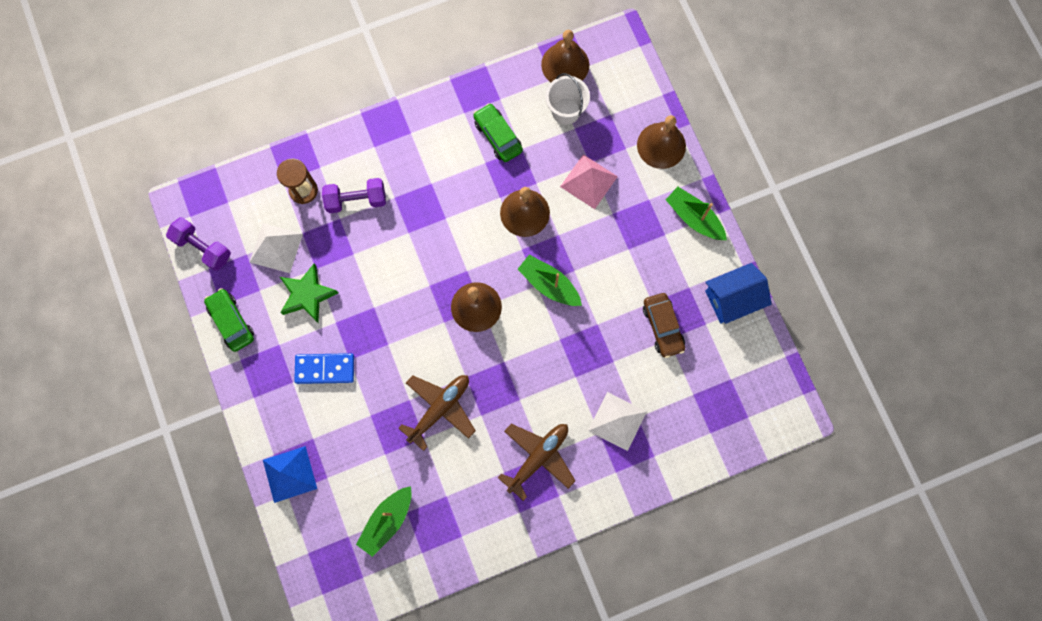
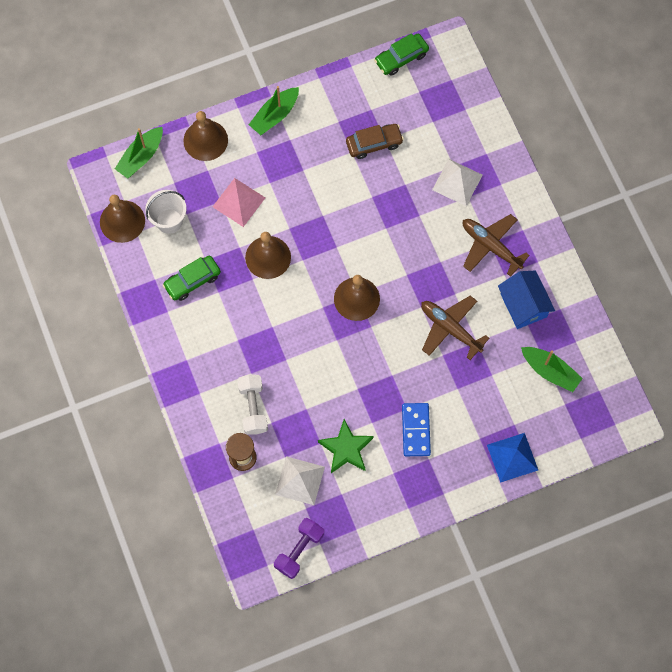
camera: 90 degrees left, 5 degrees down
(231, 322) = (372, 518): green car -> green car (401, 58)
(356, 200) = (253, 407): purple dumbbell -> white dumbbell
(549, 284) = (336, 236): green boat -> green boat (141, 157)
(732, 298) = (348, 87): blue house -> blue house (523, 305)

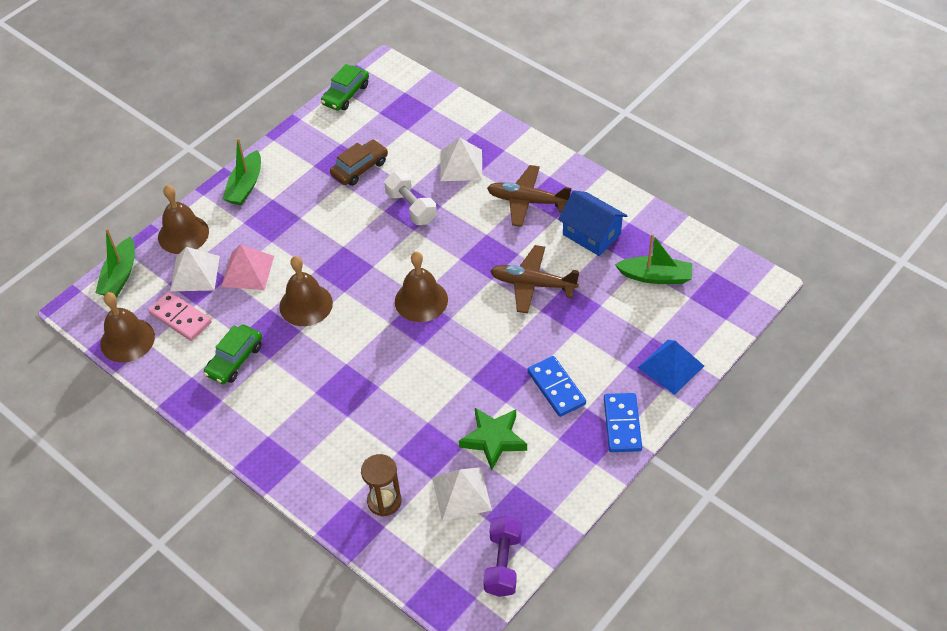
camera: 25 degrees left, 20 degrees down
(169, 221) = (180, 318): white bucket -> pink domino
(198, 183) = (195, 273): none -> white pyramid
(253, 407) = (368, 447): white dumbbell -> white dumbbell (411, 207)
(446, 486) = (622, 424): none -> blue domino

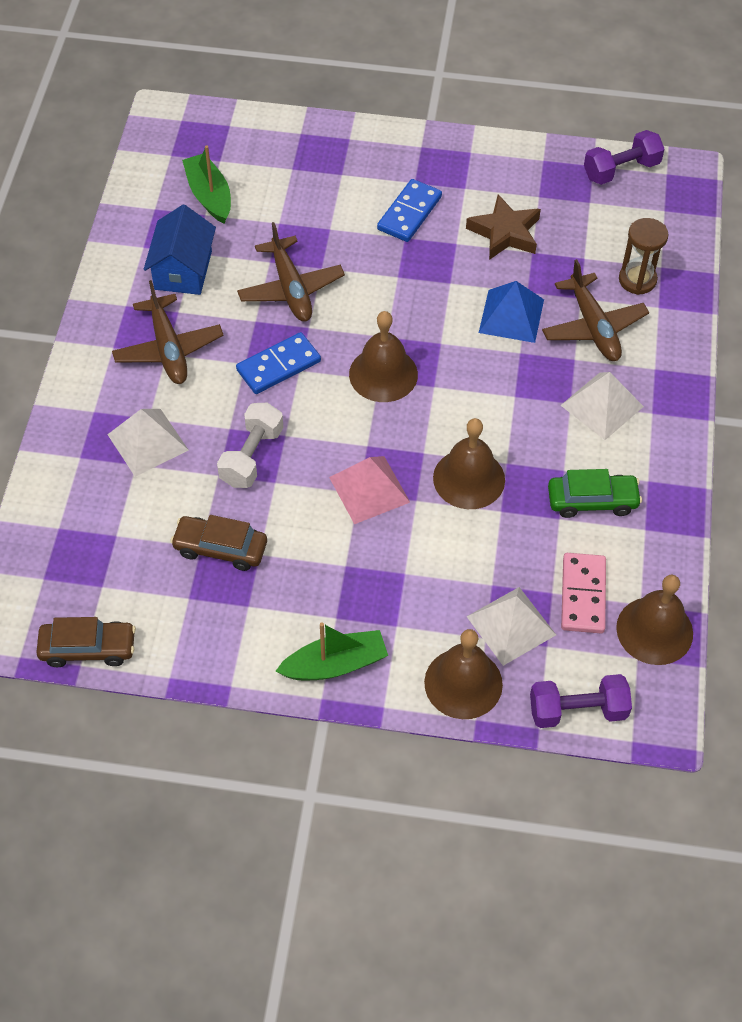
camera: 125 degrees left, 5 degrees up
(120, 276) = (577, 710): green boat -> purple dumbbell
(248, 271) = (466, 569): pink pyramid -> pink pyramid (369, 489)
(346, 94) = (88, 648): green car -> brown car
(365, 444) = (593, 327): none -> brown plane
(461, 493) = (580, 229): white pyramid -> white pyramid (602, 405)
(493, 439) = (505, 232): green star -> brown star
(622, 424) = (413, 150): blue domino -> blue domino (278, 366)
(670, 366) = (319, 142): blue pyramid -> blue pyramid (511, 316)

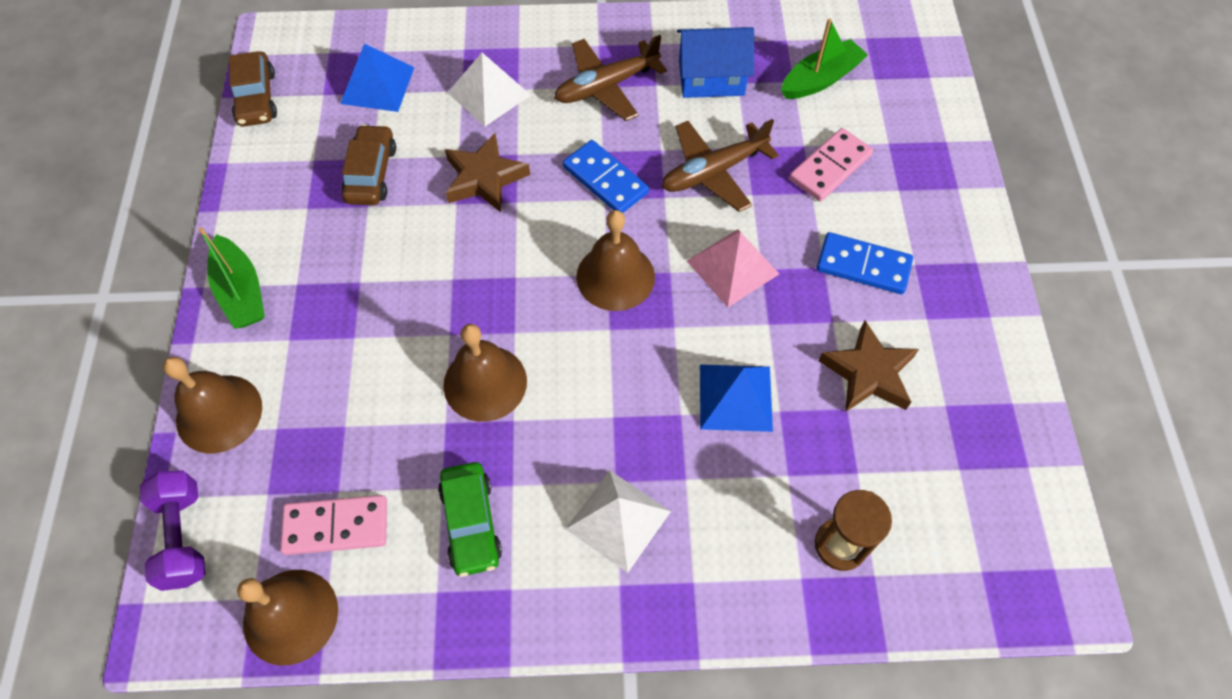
camera: 80 degrees right, 5 degrees up
(105, 536) = (377, 85): none -> blue pyramid
(251, 456) = (485, 178): white dumbbell -> brown star
(307, 211) = (830, 167): none -> pink domino
(369, 489) = (457, 288): pink pyramid -> pink pyramid (733, 267)
(511, 625) = (292, 452): white pyramid -> none
(593, 327) = (743, 496): brown plane -> none
(621, 170) = (1035, 504): purple dumbbell -> none

